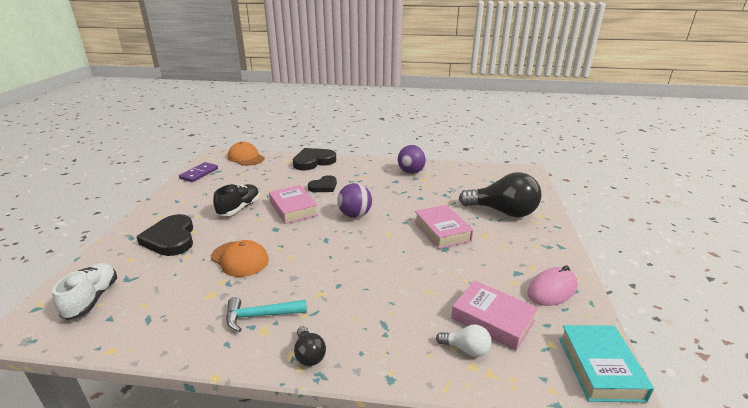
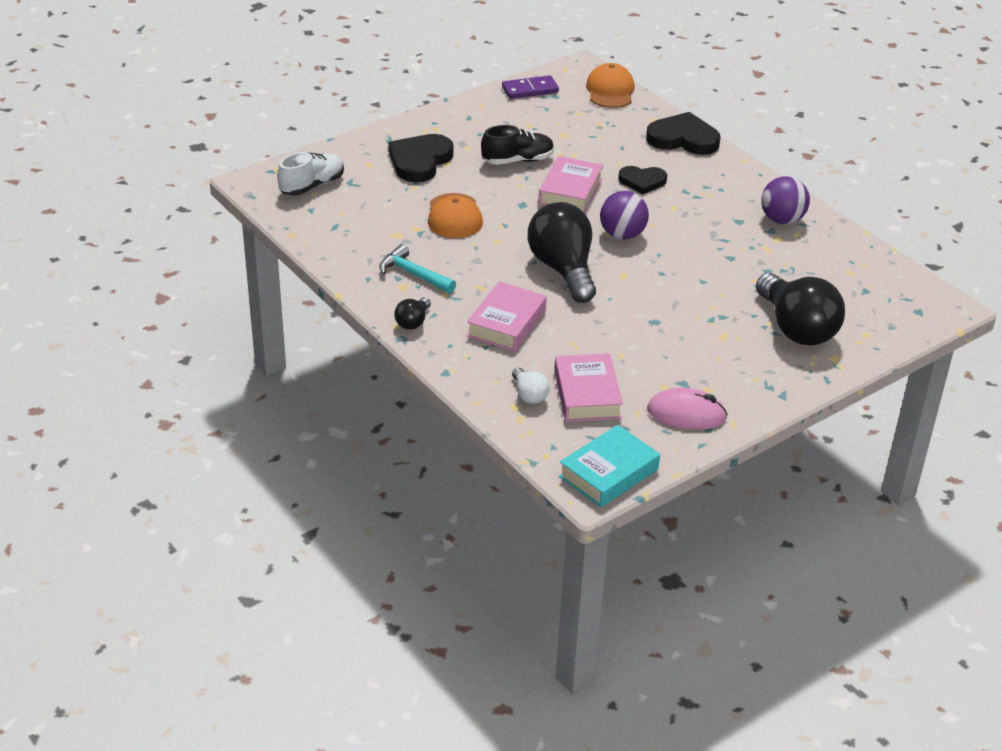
camera: 45 degrees right, 10 degrees up
(354, 251) = (563, 269): none -> black light bulb
(442, 231) = (684, 304): pink book -> pink book (506, 323)

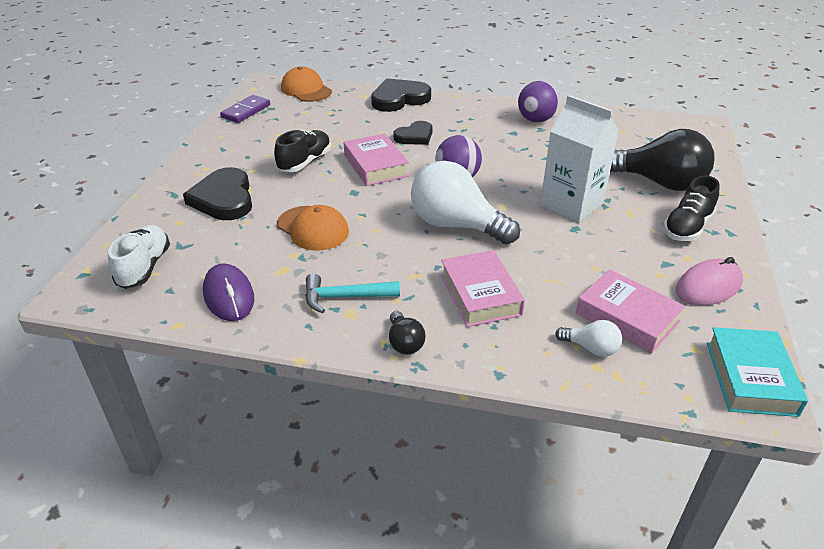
camera: 40 degrees left, 0 degrees up
(342, 233) = (229, 296): none -> purple mouse
(563, 269) = (456, 225): black light bulb -> white light bulb
(684, 303) = (571, 204): none -> white carton
(752, 371) = (687, 227): none -> black shoe

